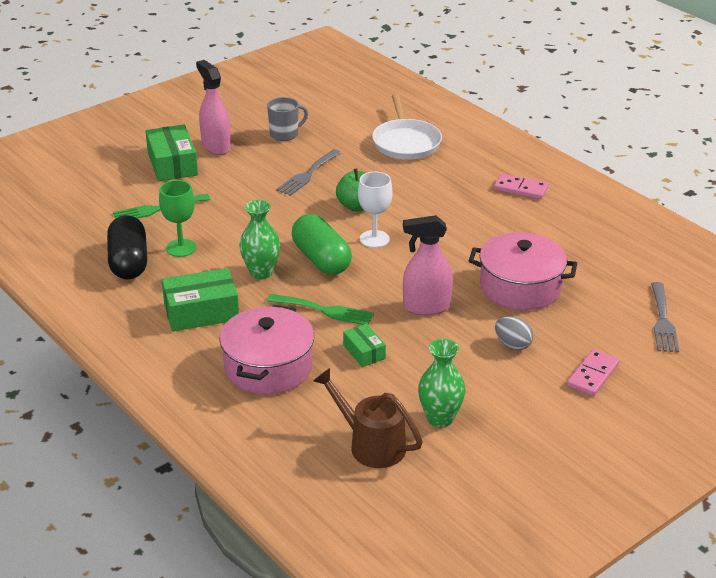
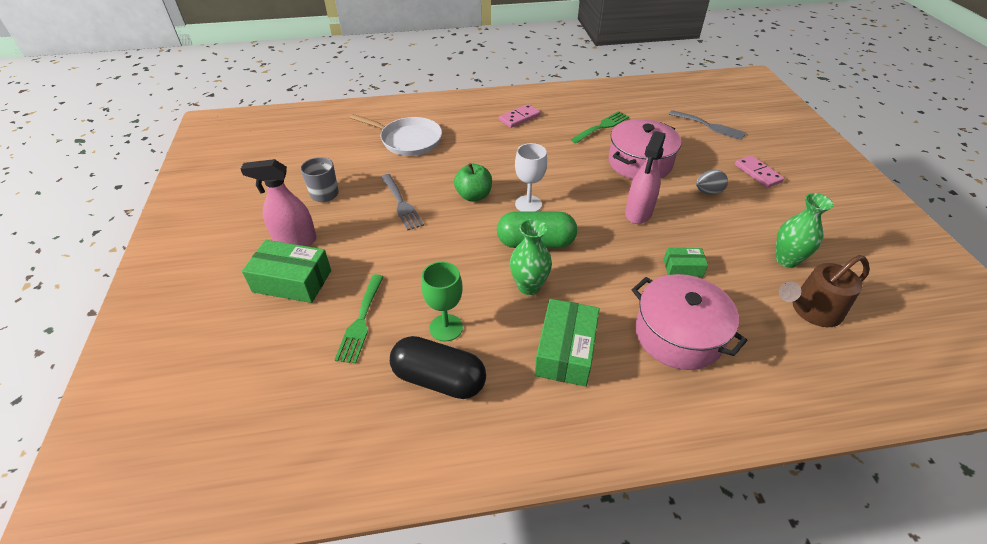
camera: 60 degrees left, 10 degrees up
(325, 310) = (612, 268): green fork -> green fork (602, 126)

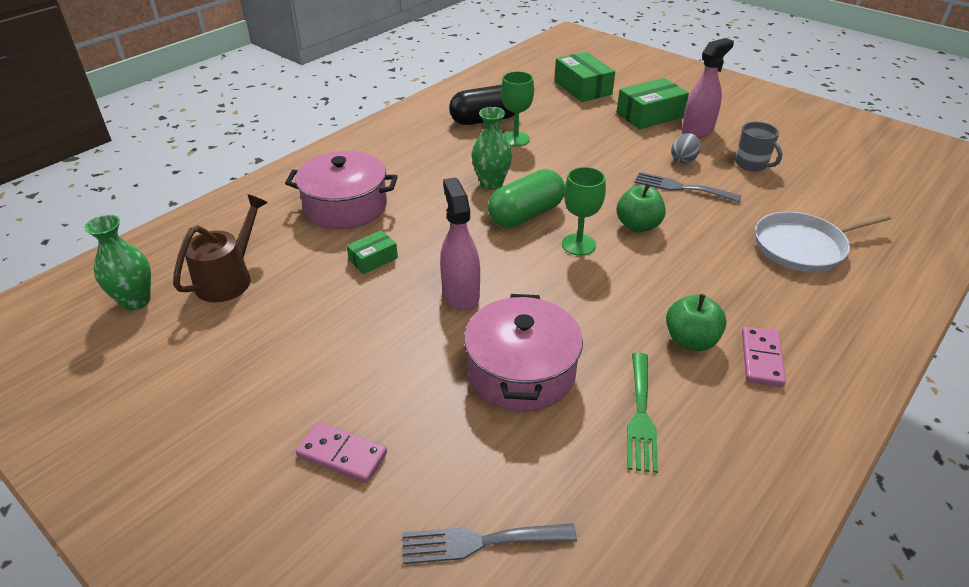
camera: 140 degrees right, 5 degrees down
(360, 321) = (571, 119): green fork -> none
(528, 204) = (578, 244): white goblet -> green goblet
(539, 136) = (690, 340): none -> green apple
(565, 351) = (422, 162): green box -> green box (582, 88)
(708, 192) = (398, 371): grey egg -> grey egg (683, 160)
(786, 260) = (264, 321): green vase -> green vase (136, 301)

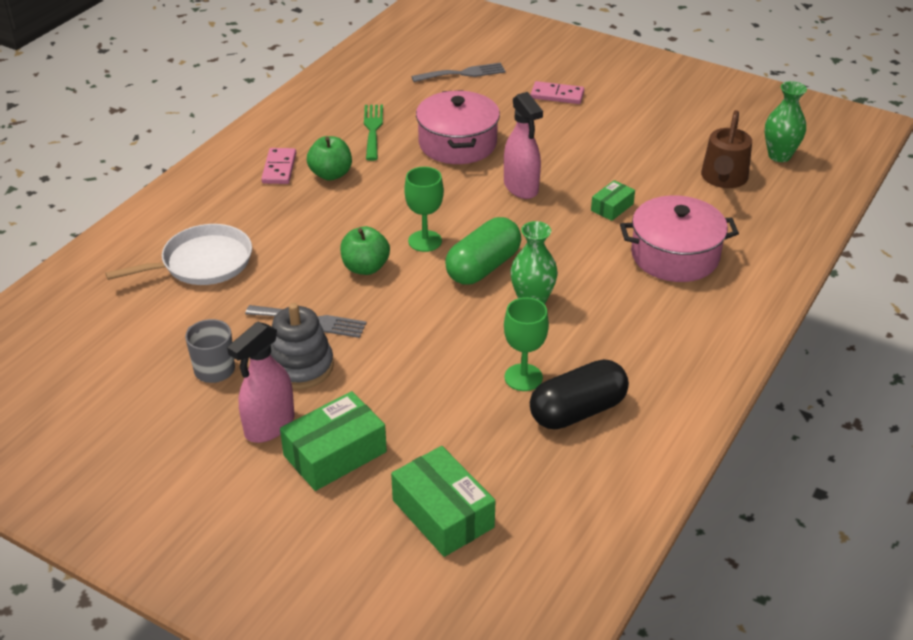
camera: 170 degrees right, 0 degrees up
(683, 160) = (300, 366): grey egg -> grey stacking toy

